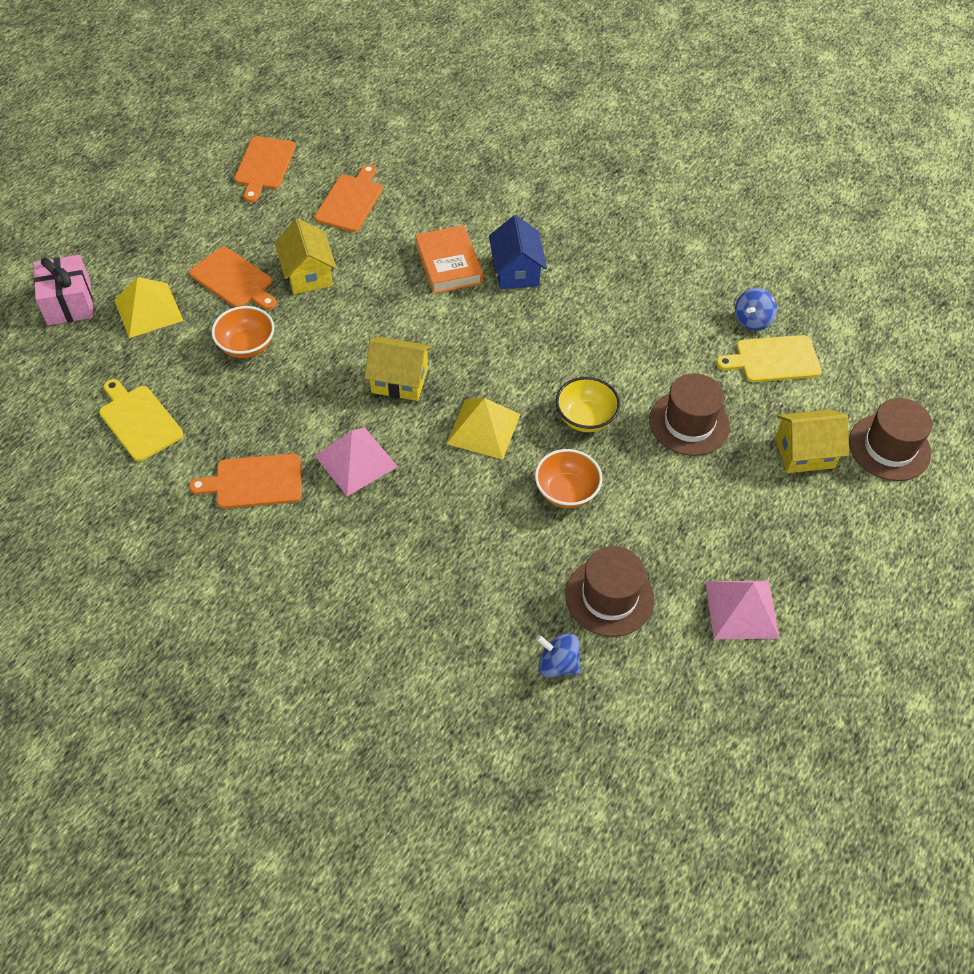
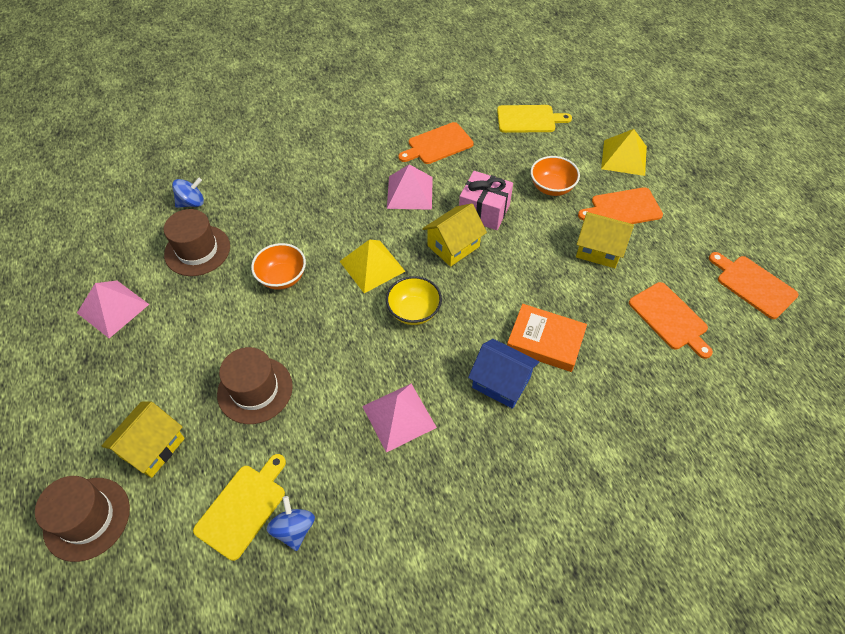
camera: 130 degrees right, 0 degrees up
(69, 303) = (658, 127): pink gift -> pink gift (484, 211)
(254, 482) = (438, 144): orange cutting board -> orange cutting board turned 150 degrees counterclockwise
(585, 418) = (324, 328): yellow bowl -> yellow bowl (414, 311)
(610, 315) = (399, 417): none -> pink pyramid

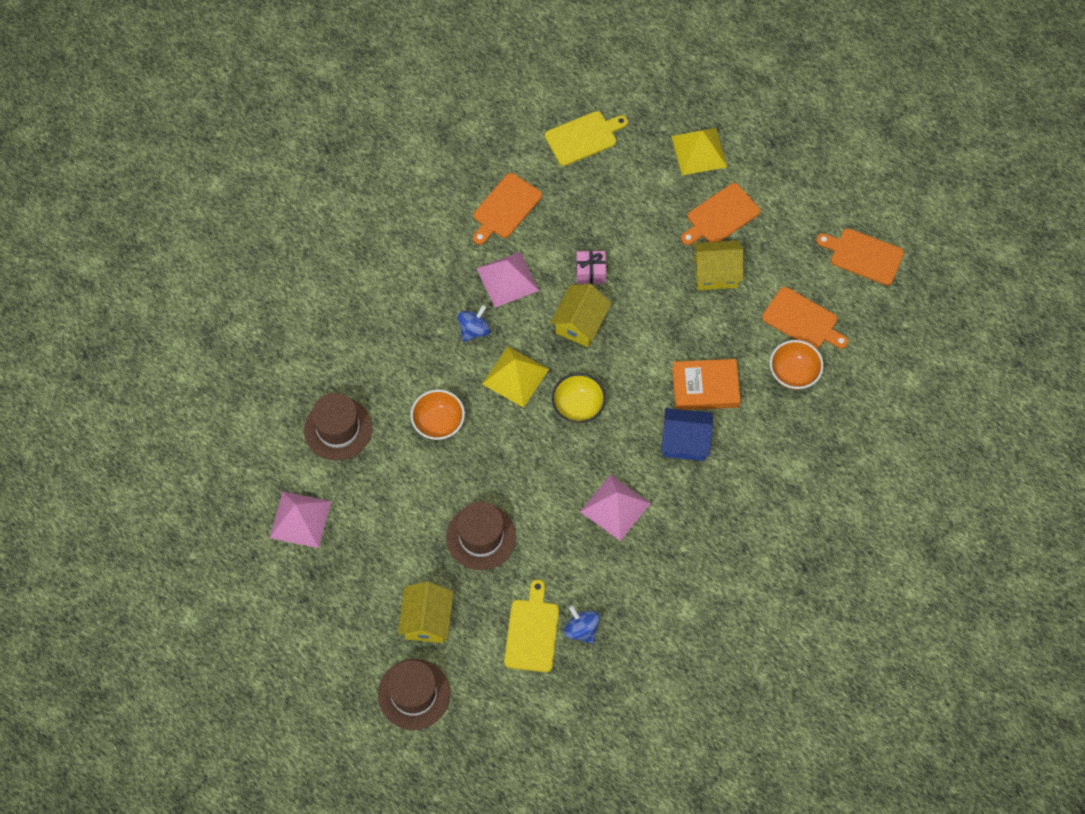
camera: 25 degrees left, 10 degrees up
(192, 203) = (295, 380): blue spinning top -> blue spinning top (474, 330)
(484, 211) = (590, 272): pink gift -> pink gift, size x0.66
(551, 187) = (643, 218): orange bowl -> orange bowl (793, 373)

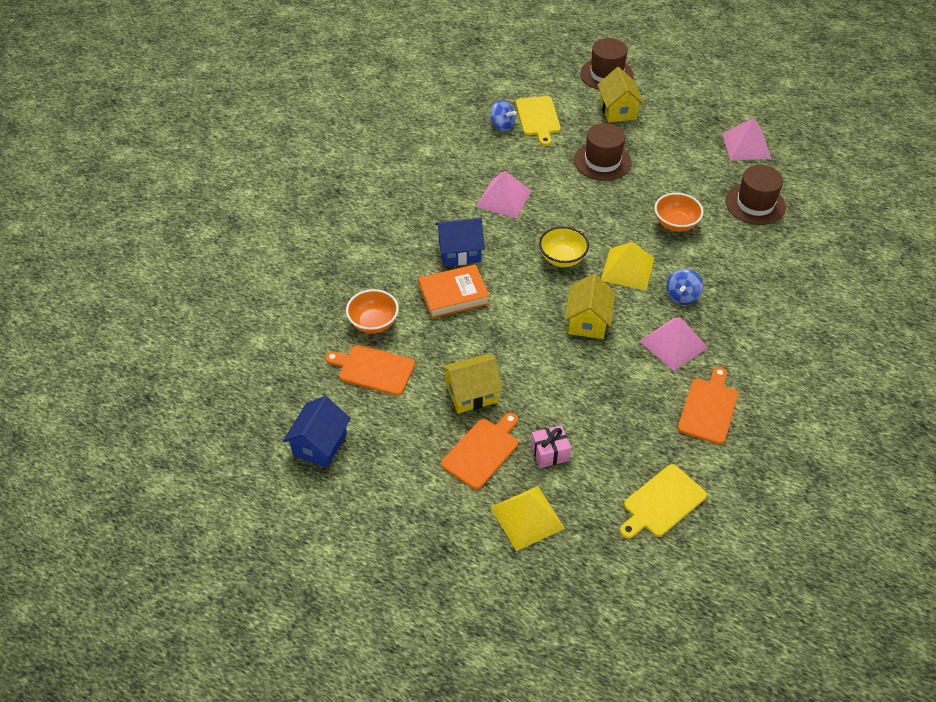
camera: 165 degrees right, 15 degrees down
(590, 272) = (596, 367): pink gift -> pink gift (549, 453)
(863, 256) = (320, 444): orange cutting board -> blue house

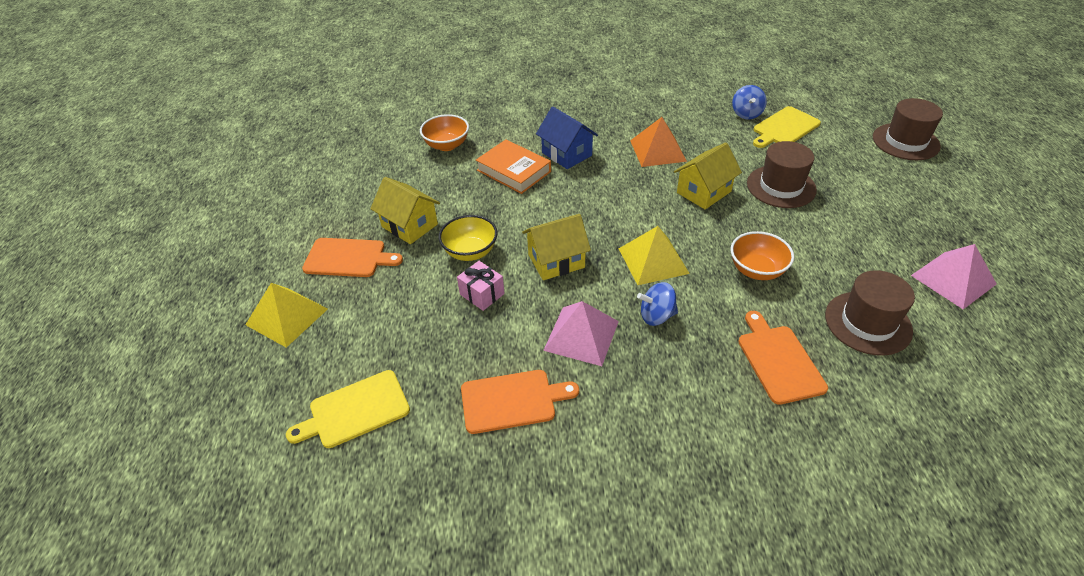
camera: 60 degrees right, 5 degrees down
(320, 444) = (304, 172): blue house -> none
(373, 369) = (398, 165): orange cutting board -> orange cutting board (778, 361)
(503, 198) = (658, 150): pink pyramid -> orange pyramid
(549, 453) = (372, 301): pink gift -> pink gift (482, 294)
(562, 258) = (621, 213): yellow bowl -> yellow bowl (470, 252)
(618, 110) = (866, 168): yellow house -> yellow house (704, 192)
(662, 503) = (355, 410): yellow cutting board -> yellow cutting board turned 45 degrees counterclockwise

